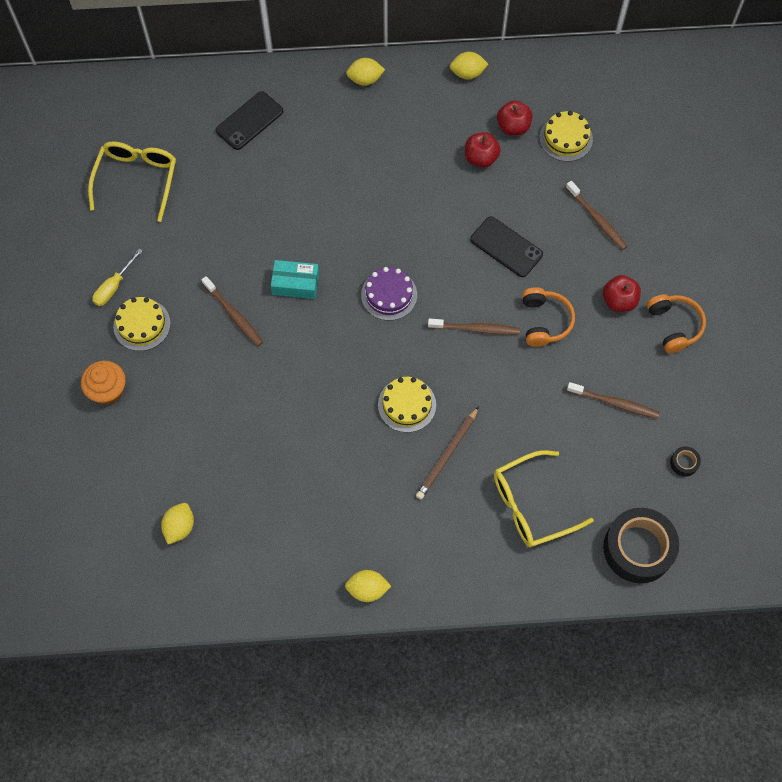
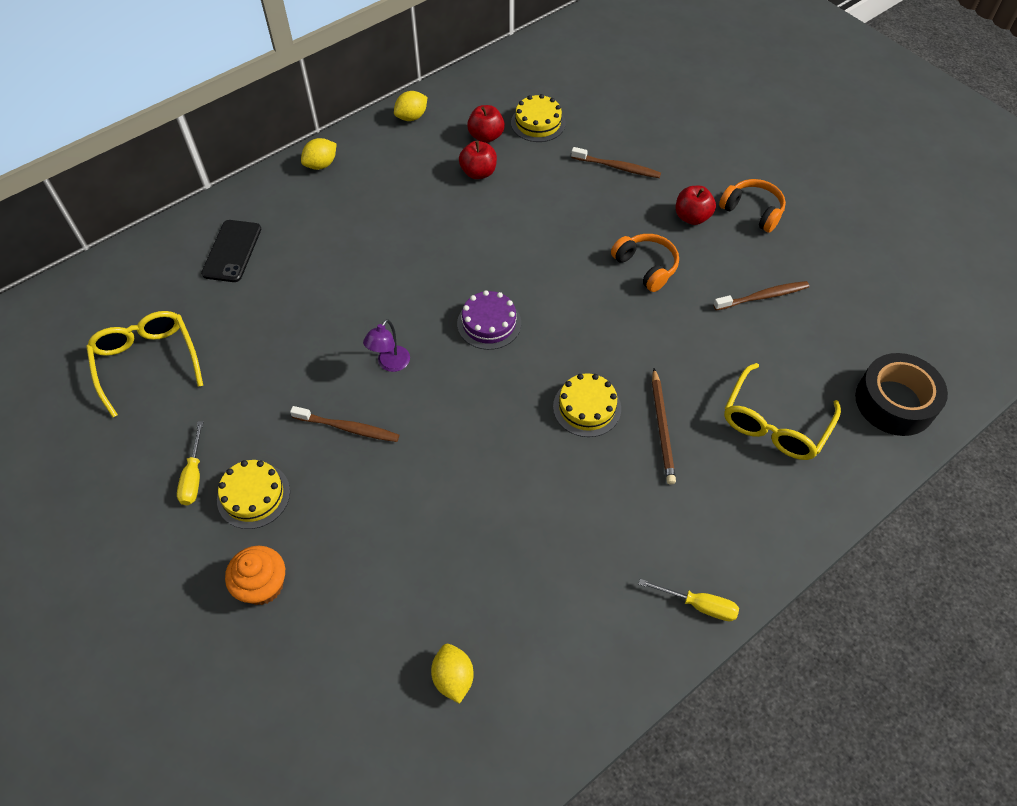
camera: 35 degrees left, 10 degrees down
(295, 284) = (390, 364): turquoise box -> purple lamp
(367, 589) = (698, 605): yellow lemon -> yellow screwdriver
(476, 329) = (593, 306): brown toothbrush -> none
(506, 247) = (561, 228): black phone -> none
(684, 463) = (862, 309): black tape -> none

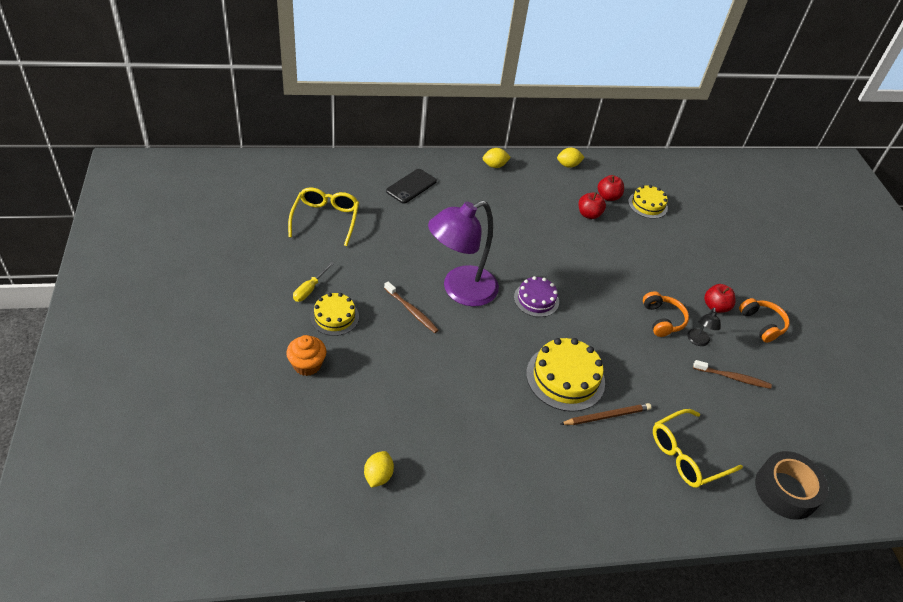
camera: 25 degrees right, 10 degrees down
(390, 364) = (460, 290): purple lamp -> purple lamp, size x2.49
(587, 407) = (565, 377): yellow cake -> yellow cake, size x1.60
(618, 167) = (684, 254): brown toothbrush -> none
(662, 428) = (607, 416): brown pencil -> brown pencil turned 135 degrees counterclockwise
(698, 605) = (558, 528): yellow screwdriver -> none
(700, 272) = (698, 341): none -> black lamp

